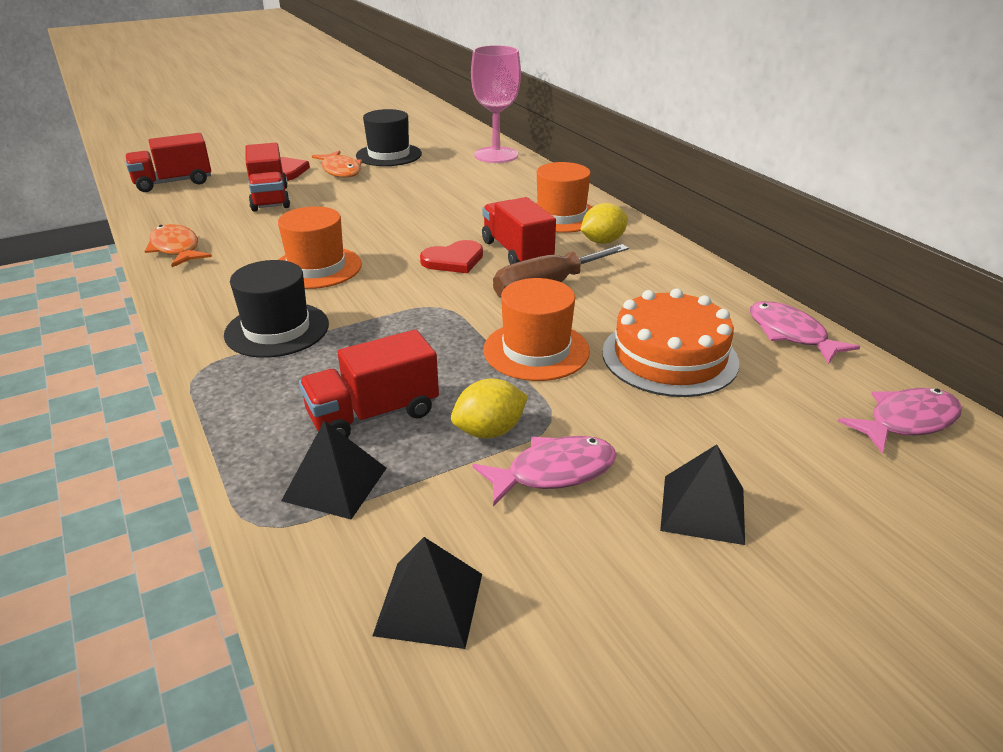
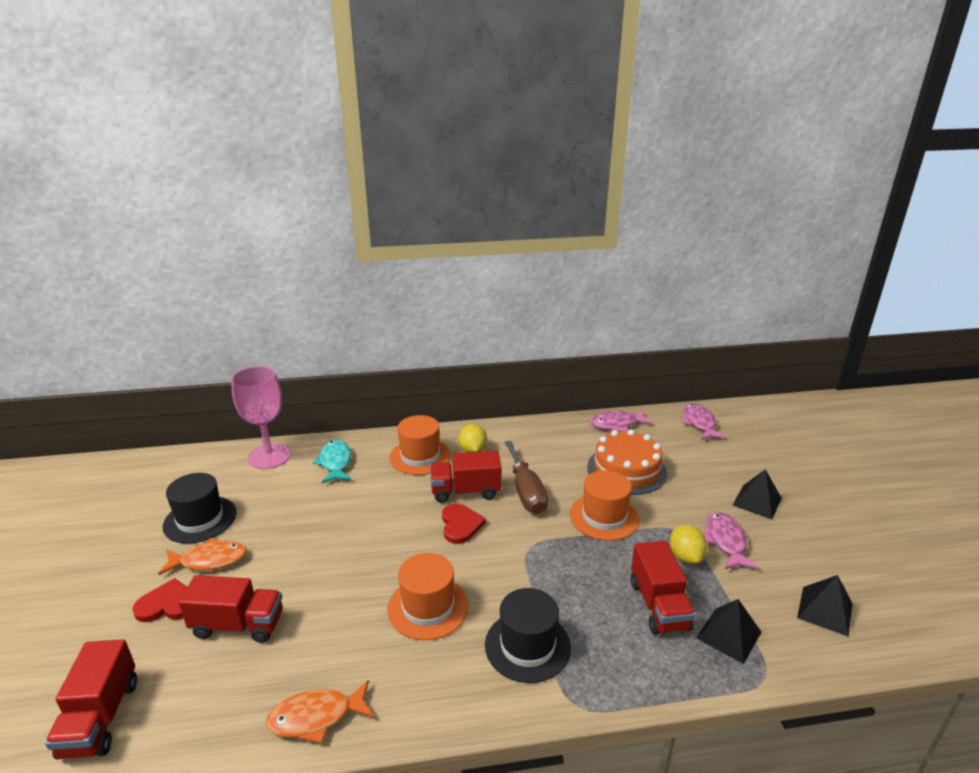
camera: 70 degrees left, 5 degrees down
(511, 181) = (335, 462): none -> turquoise fish

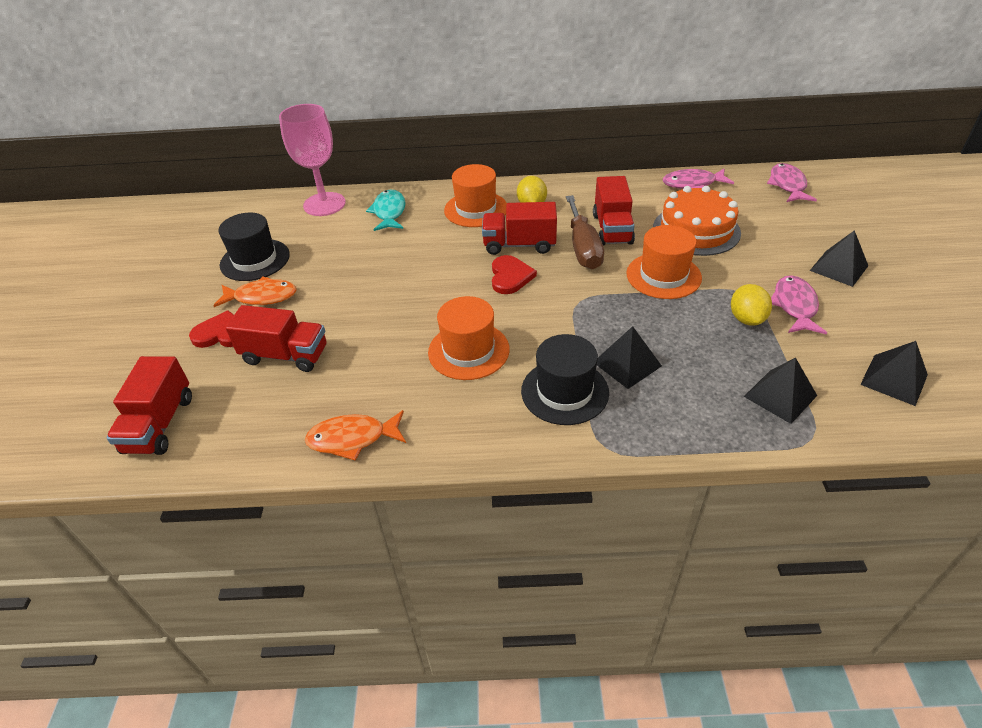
camera: 10 degrees right, 15 degrees up
(583, 611) = (627, 364): none -> black pyramid
(658, 605) = (708, 363): red truck -> red truck (612, 229)

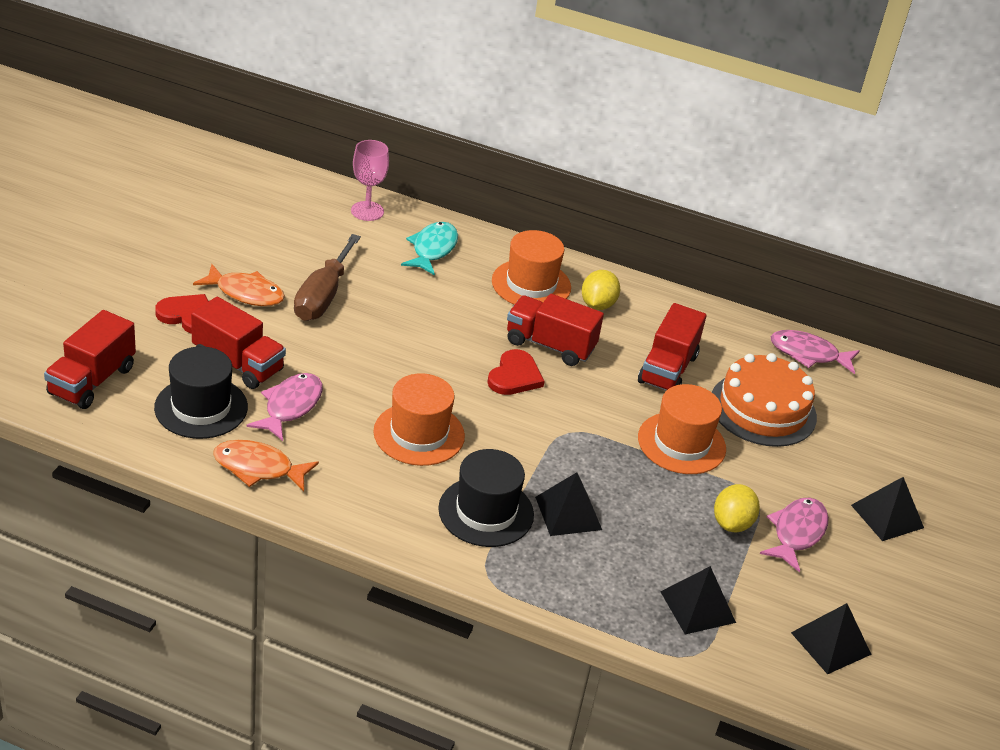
camera: 15 degrees right, 5 degrees down
(255, 260) = (259, 248): black hat -> black hat (201, 407)
(324, 204) = (367, 211): pink goblet -> pink goblet, size x0.63
(583, 247) = (618, 377): brown screwdriver -> brown screwdriver (323, 296)
(787, 185) = (923, 402): pink fish -> pink fish (290, 406)

